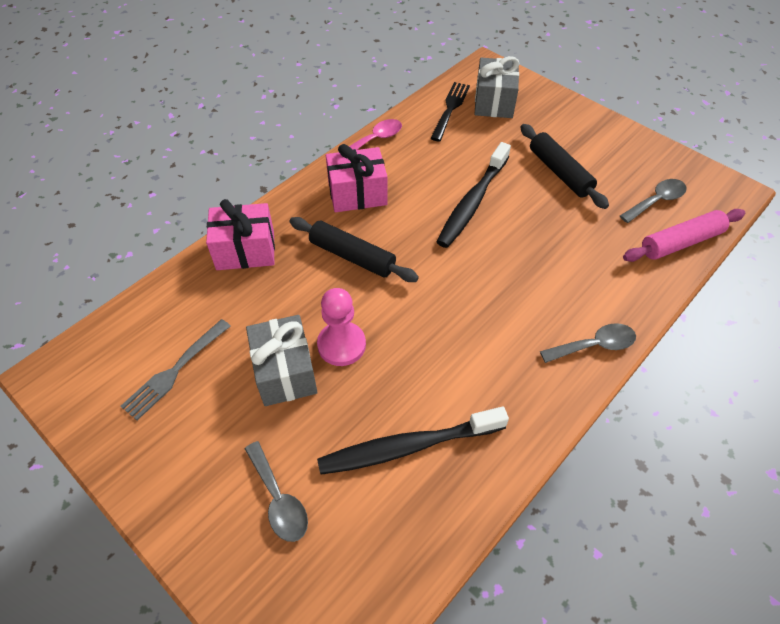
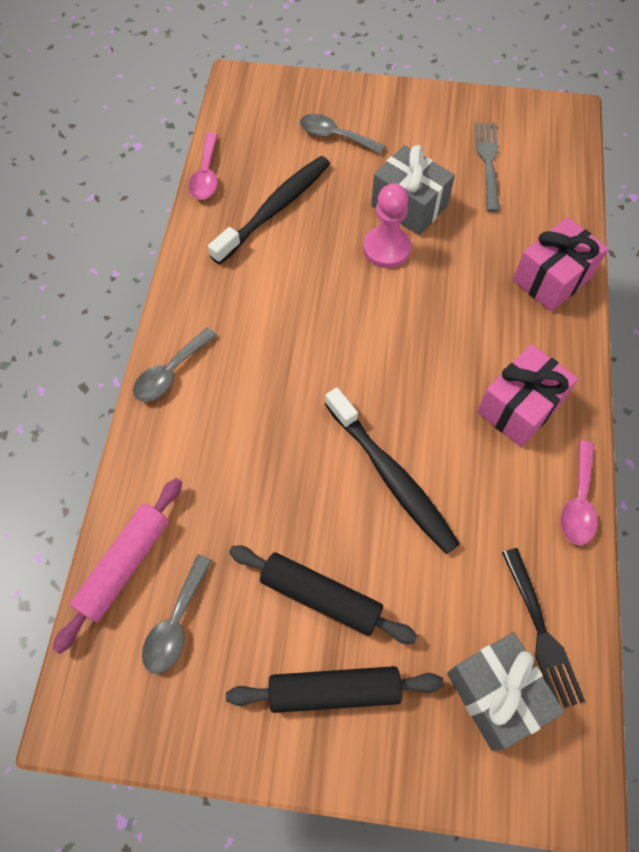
camera: 145 degrees right, 10 degrees up
(352, 256) = (454, 331): black rolling pin -> black rolling pin (334, 691)
(451, 539) = (206, 175): none -> pink spoon
(473, 202) = (391, 476): black toothbrush -> black toothbrush turned 150 degrees clockwise

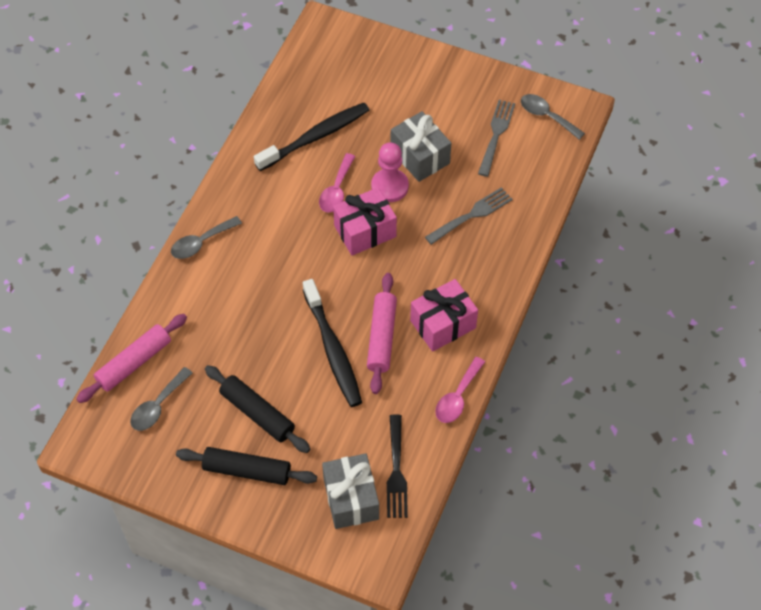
camera: 15 degrees right, 5 degrees down
(206, 175) = (271, 98): pink spoon -> pink spoon (336, 190)
(334, 136) = (382, 87): grey spoon -> grey spoon (546, 116)
(449, 444) = (381, 337): none -> pink rolling pin
(498, 261) = (471, 215): none -> grey fork
(552, 278) = (507, 237): pink gift -> pink gift (365, 231)

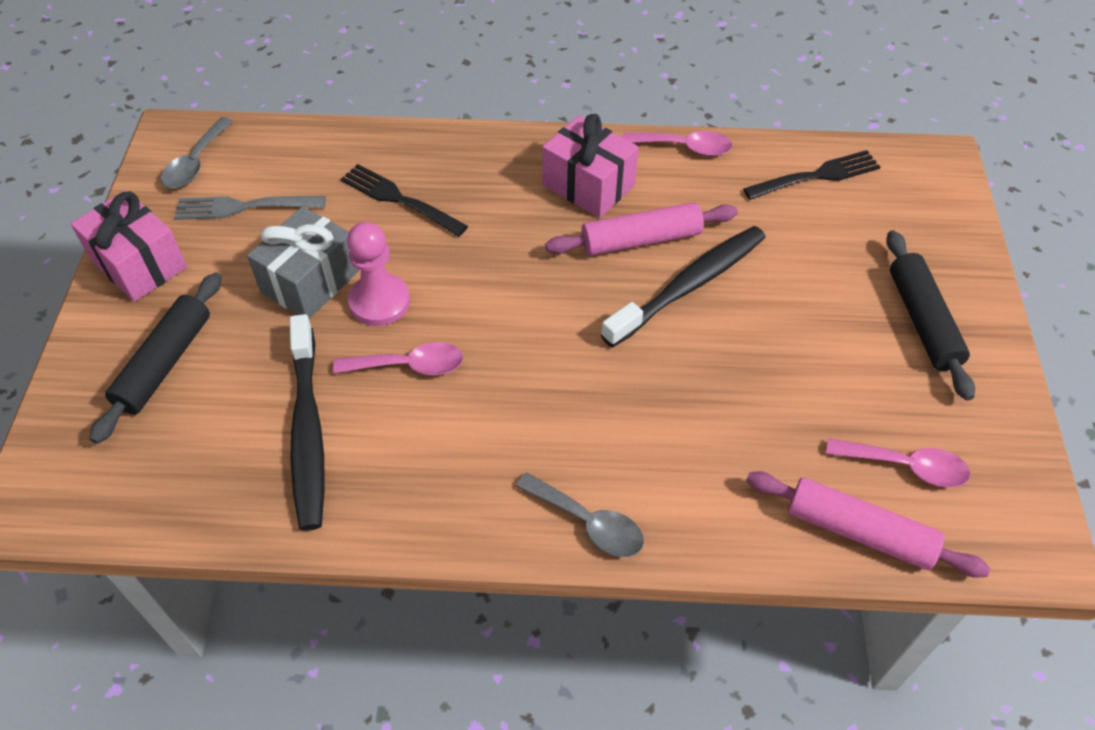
camera: 110 degrees left, 5 degrees down
(158, 406) = (906, 466): grey spoon -> pink spoon
(257, 413) = (835, 338): black rolling pin -> black rolling pin (165, 363)
(315, 137) = (308, 430): black toothbrush -> black toothbrush turned 135 degrees counterclockwise
(351, 499) = (881, 206): grey gift -> none
(365, 231) = (474, 307): pink gift -> pink gift (139, 264)
(471, 215) = (399, 199): grey fork -> black fork

